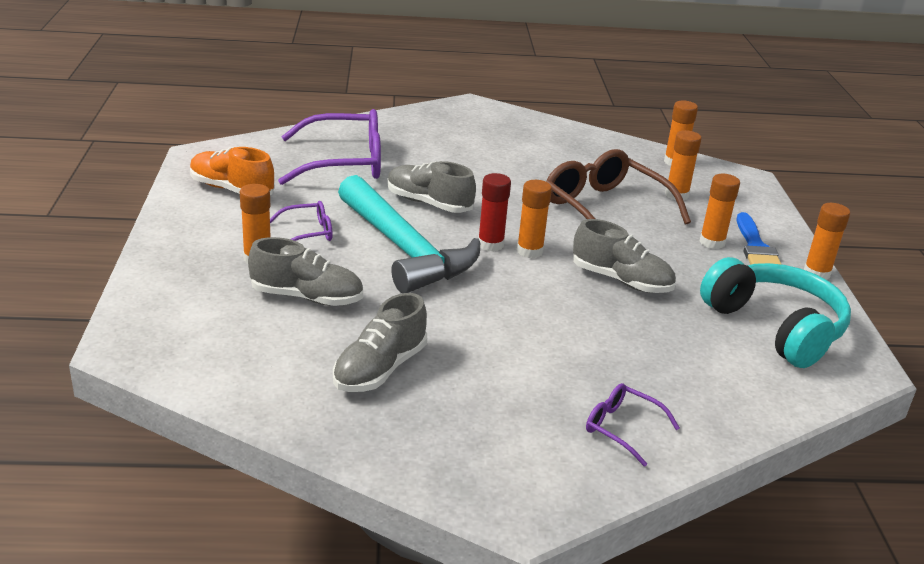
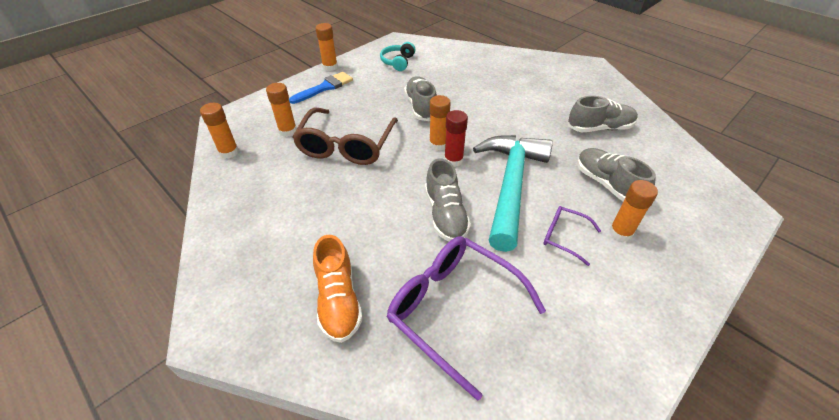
camera: 130 degrees left, 15 degrees up
(231, 189) = (594, 335): orange shoe -> orange shoe (338, 300)
(622, 428) = (522, 66): purple glasses -> none
(712, 242) = (338, 100): orange glue stick -> none
(775, 327) = (398, 62): turquoise headphones -> turquoise headphones, size x0.53

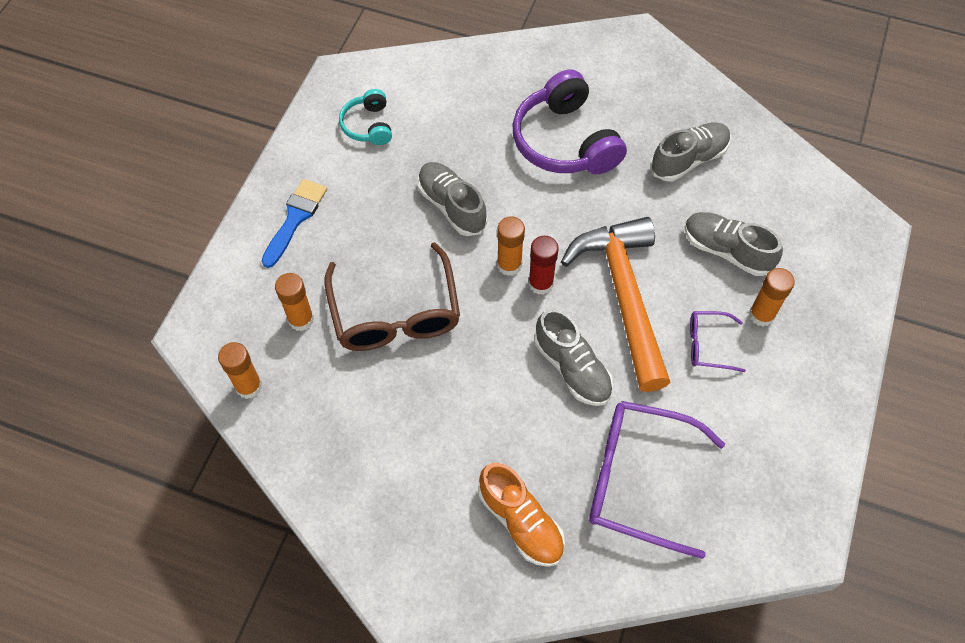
camera: 25 degrees left, 15 degrees up
(330, 67) = (274, 173): orange glue stick -> none
(510, 185) = (624, 296): turquoise hammer -> orange hammer
(515, 98) = (565, 141): none -> purple headphones

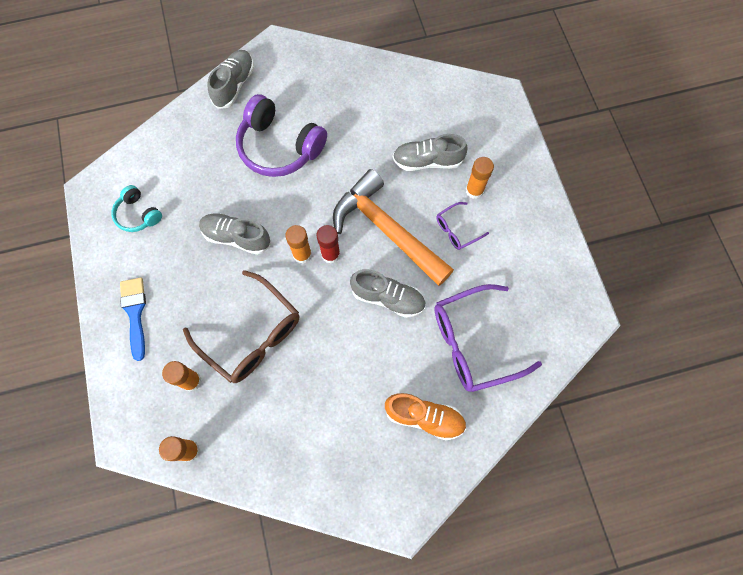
camera: 35 degrees left, 10 degrees up
(688, 160) = (365, 113): grey shoe -> grey shoe (234, 85)

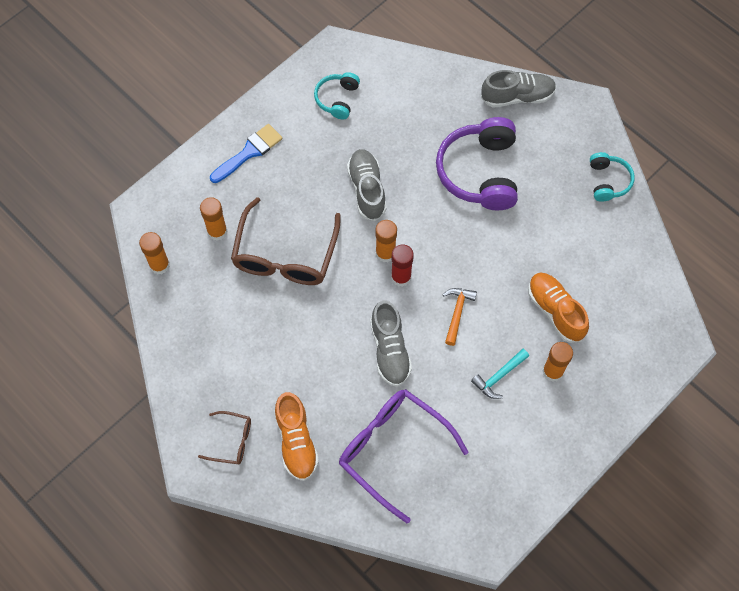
camera: 60 degrees right, 5 degrees down
(346, 67) = (608, 181): none -> turquoise headphones
(387, 230) = (457, 313): orange hammer -> orange hammer, size x0.41
(393, 473) = (232, 441): none -> brown glasses
(427, 161) = (555, 311): grey shoe -> orange shoe
(457, 230) = (499, 376): purple glasses -> turquoise hammer

